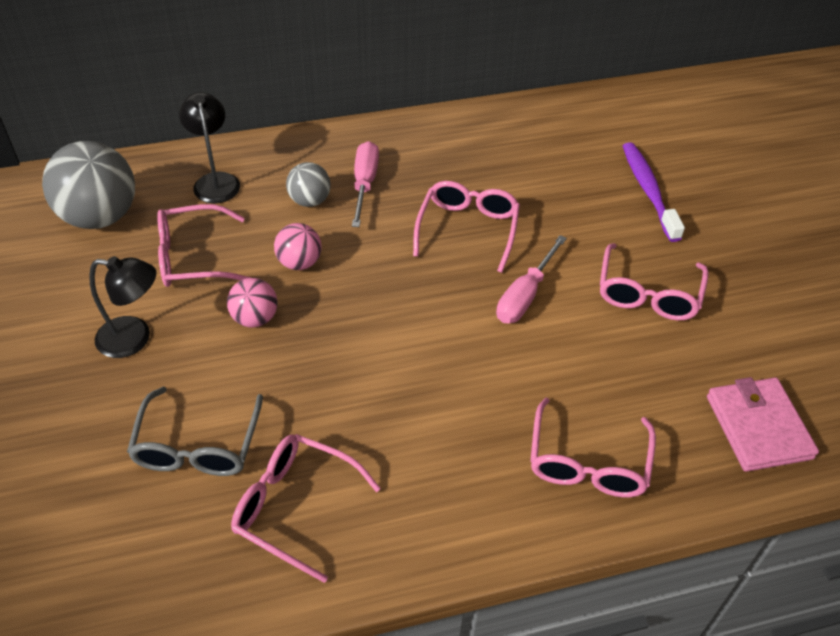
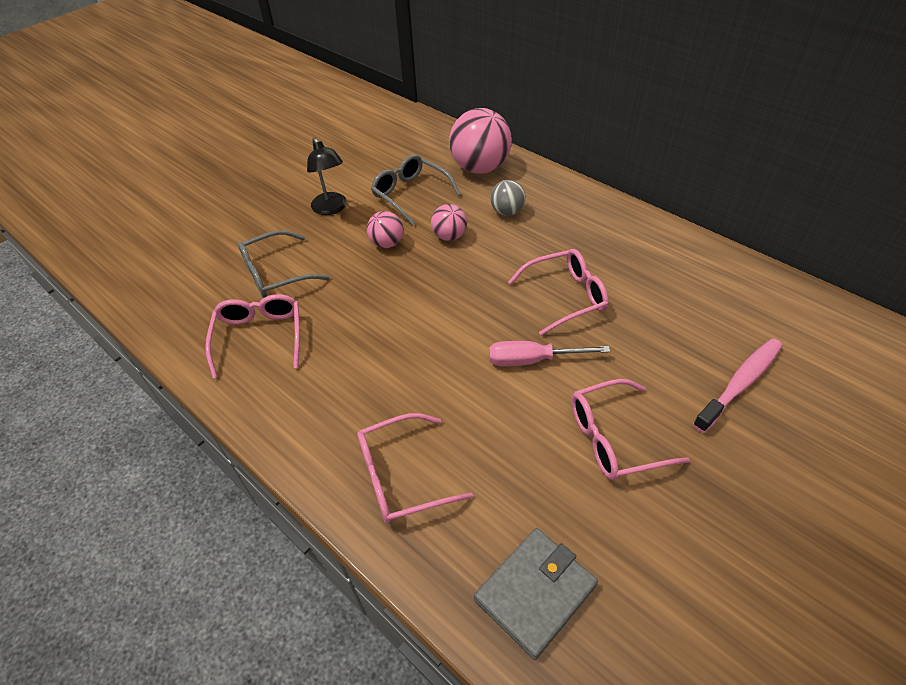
camera: 60 degrees right, 0 degrees up
(100, 217) = (406, 147): grey ball -> none
(193, 257) = (410, 194): pink glasses -> grey glasses
(215, 181) = (480, 168): black lamp -> pink ball
(364, 184) = (550, 226): pink screwdriver -> none
(648, 190) = (740, 383): purple toothbrush -> pink toothbrush
(758, 427) = (535, 592): pink wallet -> grey wallet

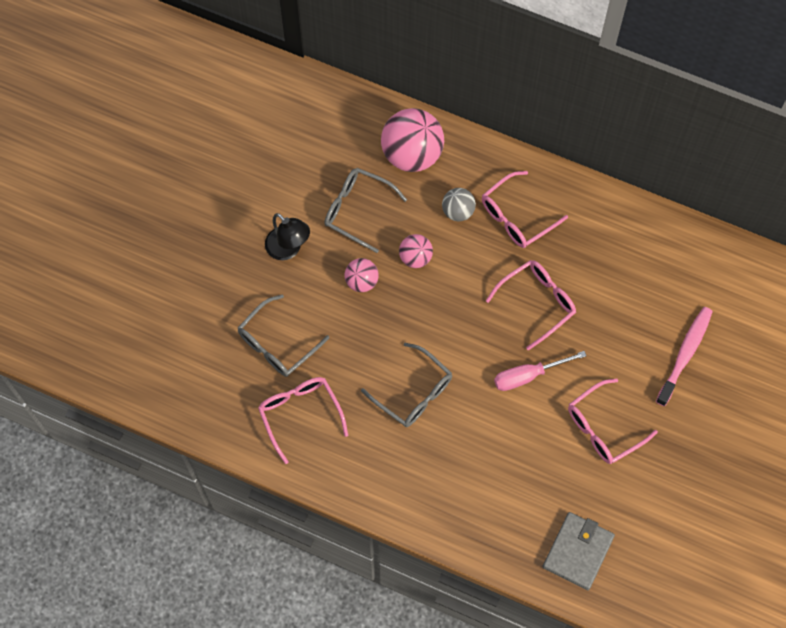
camera: 20 degrees left, 20 degrees up
(392, 346) = (413, 392): none -> grey glasses
(401, 476) = (465, 500): pink glasses -> pink glasses (516, 217)

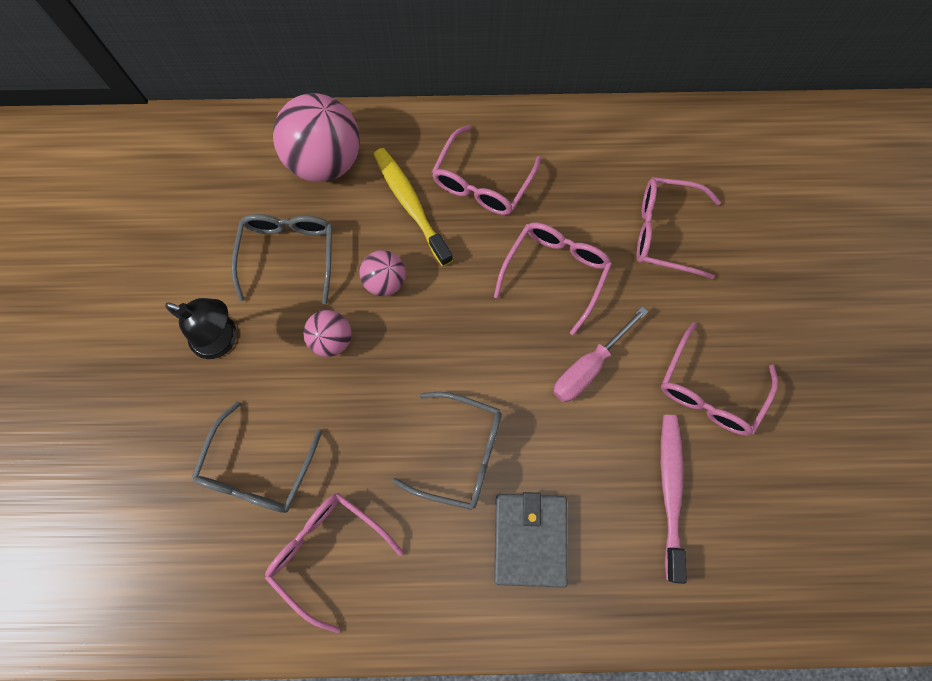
camera: 25 degrees left, 5 degrees up
(357, 210) = (289, 254): grey glasses -> grey glasses turned 90 degrees clockwise
(458, 211) = (410, 204): grey ball -> yellow toothbrush
(578, 551) = (762, 567): grey wallet -> grey wallet (530, 539)
(631, 308) = (664, 232): none -> pink glasses
(685, 354) = (752, 258): pink toothbrush -> pink toothbrush (670, 490)

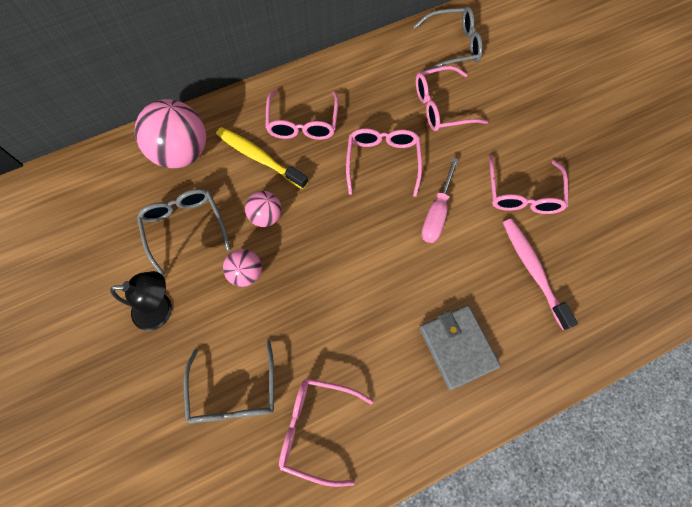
camera: 25 degrees left, 5 degrees down
(460, 453) = (379, 311): grey glasses -> grey glasses (453, 46)

